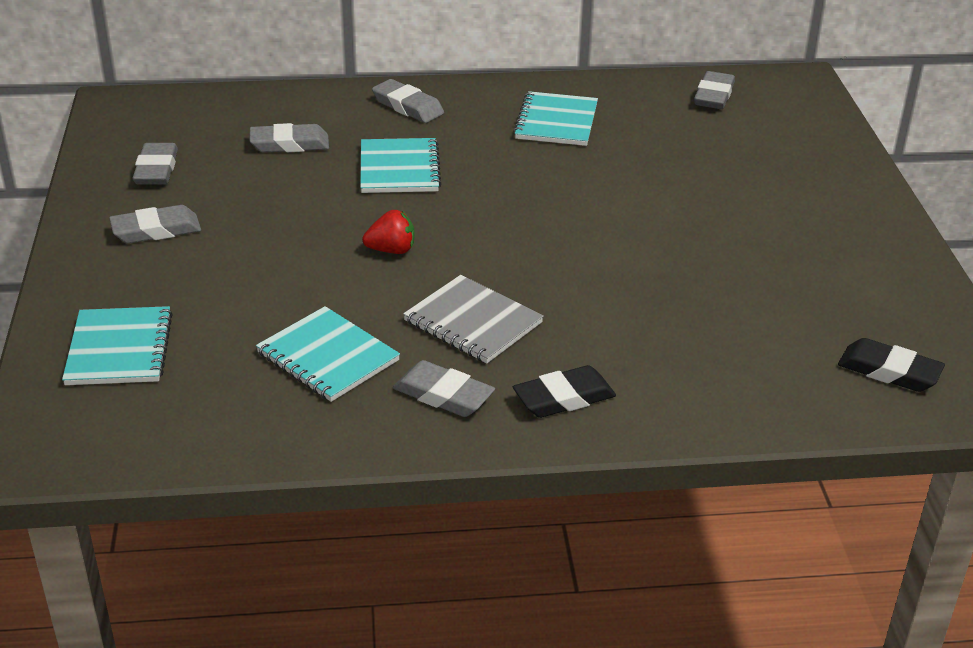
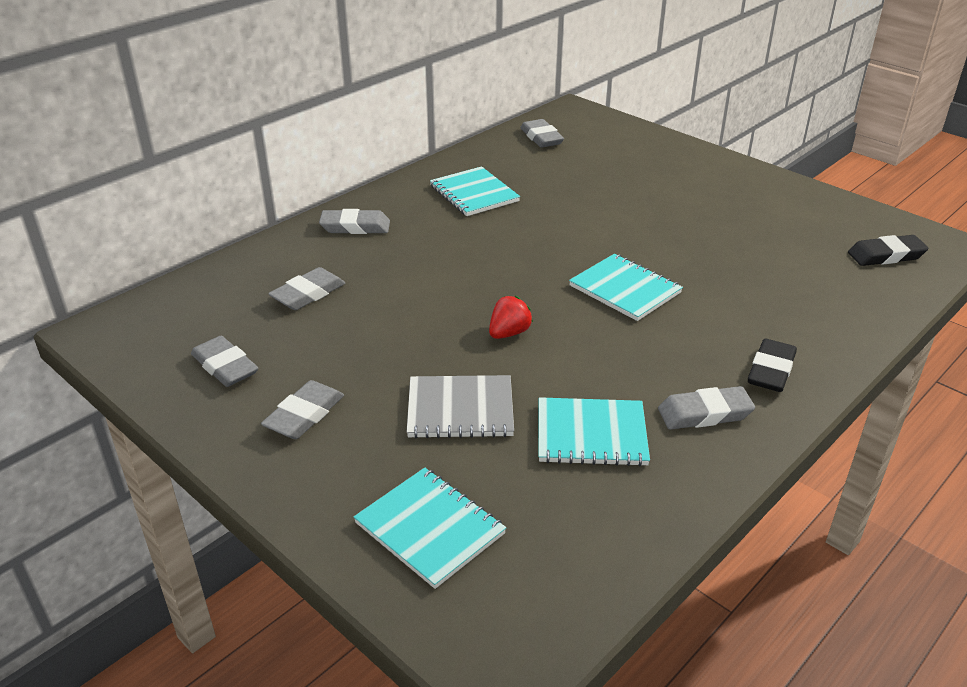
camera: 40 degrees left, 0 degrees up
(399, 168) = (420, 273): turquoise notebook -> turquoise notebook (625, 289)
(473, 322) = (640, 353): grey notebook -> grey notebook (460, 409)

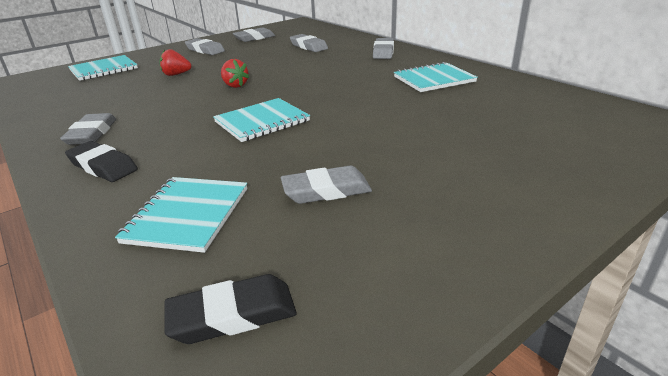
camera: 100 degrees right, 5 degrees down
(460, 409) = (176, 74): grey notebook -> red strawberry
(541, 138) = (570, 106): grey eraser -> grey eraser (326, 190)
(591, 434) = (118, 101): turquoise notebook -> turquoise notebook (187, 215)
(886, 255) = (232, 315): black eraser -> black eraser turned 75 degrees clockwise

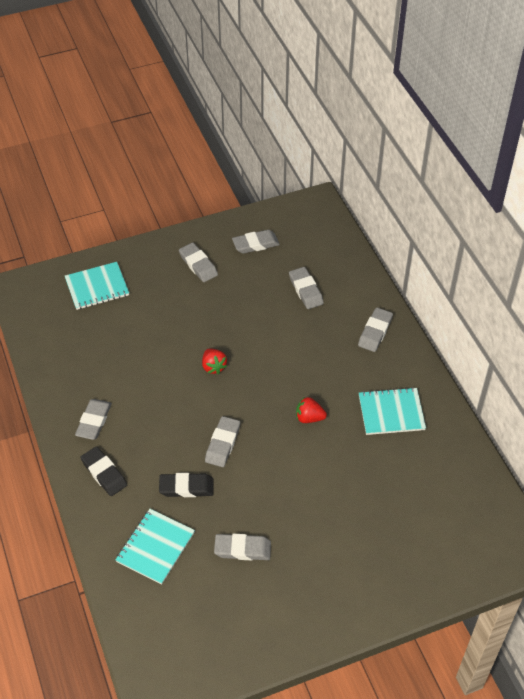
camera: 15 degrees right, 20 degrees up
(176, 74) = (164, 323): red strawberry -> red strawberry (309, 418)
(232, 315) = (169, 632): black eraser -> black eraser (186, 487)
(262, 122) = (222, 444): turquoise notebook -> grey eraser

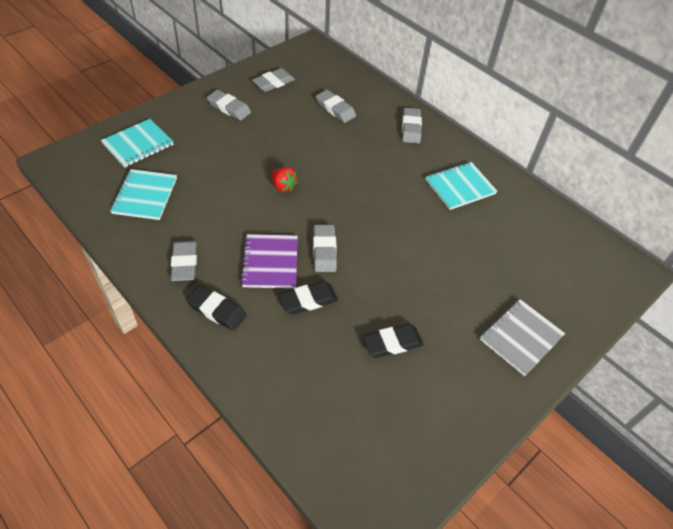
camera: 25 degrees left, 0 degrees up
(155, 547) = (303, 368): turquoise notebook -> turquoise notebook (145, 196)
(168, 441) = (270, 262): none -> purple notebook
(242, 549) = (392, 343): grey eraser -> black eraser
(309, 418) = (392, 208): red strawberry -> none
(365, 581) = (521, 337): none -> grey notebook

